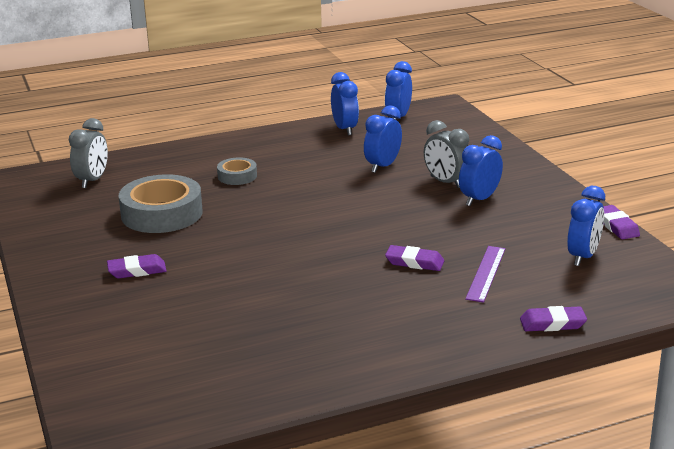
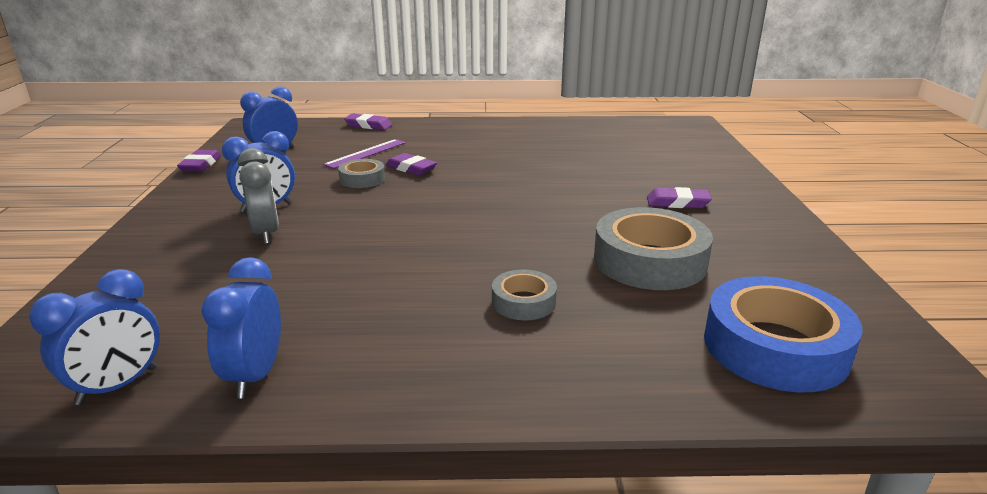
camera: 160 degrees left, 0 degrees up
(92, 180) = (775, 347): grey clock -> blue tape
(382, 166) = (304, 273): blue clock -> none
(444, 240) = (362, 179): none -> grey tape

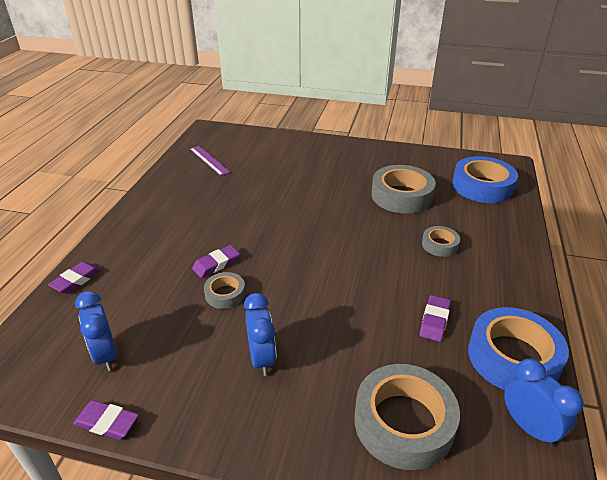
camera: 75 degrees left, 10 degrees up
(158, 290) = (403, 422): none -> grey tape
(255, 375) = (513, 357): blue clock -> blue tape
(266, 233) = (317, 357): grey clock -> none
(366, 153) = (161, 288): purple ruler -> purple ruler (209, 160)
(677, 203) = (333, 169): purple eraser -> purple eraser (434, 321)

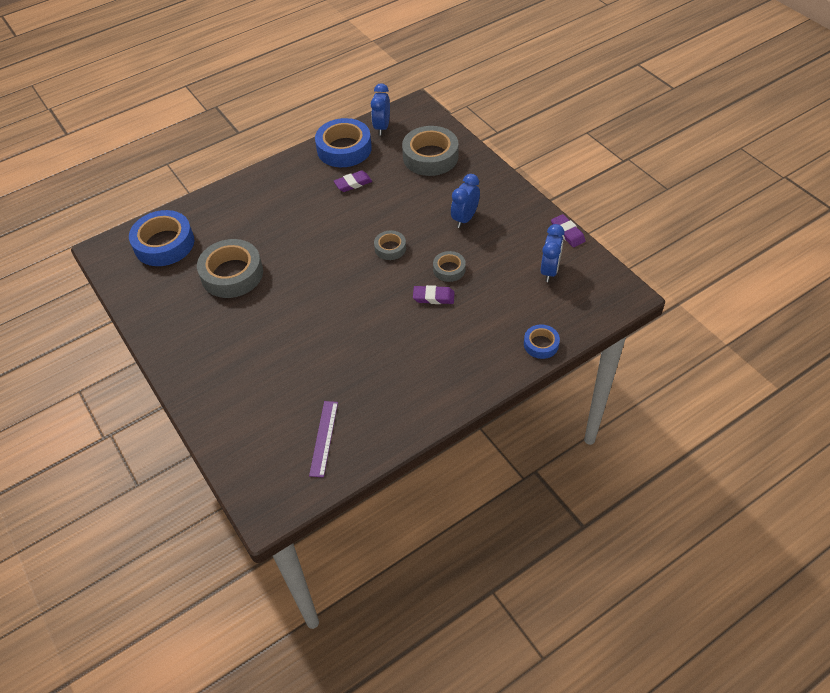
camera: 135 degrees left, 15 degrees up
(76, 280) = (541, 344): purple eraser -> blue tape
(439, 245) = (276, 220): grey tape -> grey tape (390, 248)

